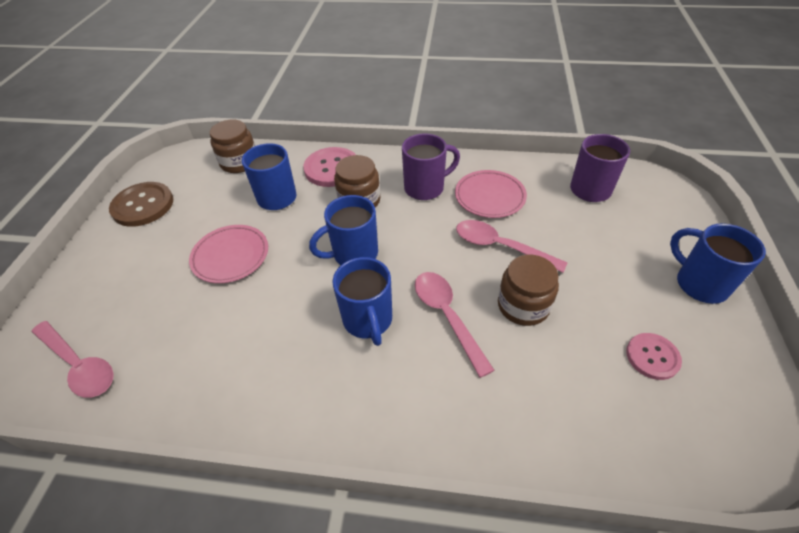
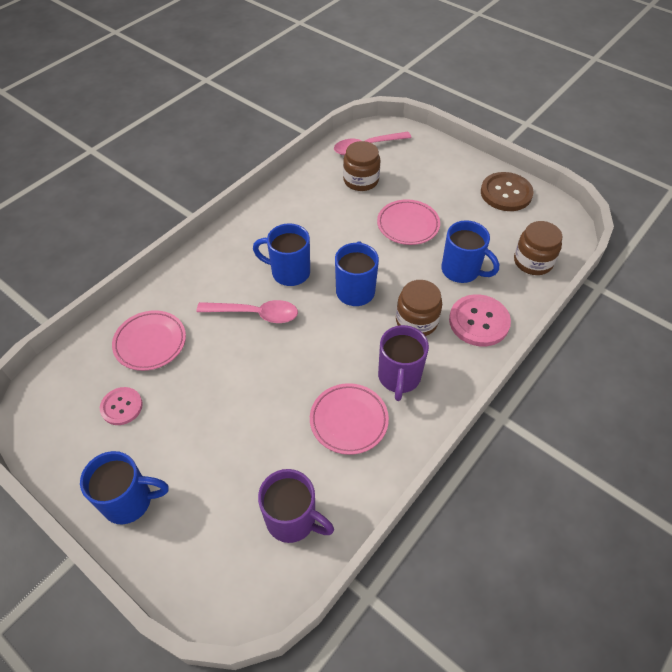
camera: 120 degrees right, 5 degrees up
(500, 247) = (286, 387): pink spoon -> none
(523, 305) = (224, 362): brown jar -> brown jar (361, 180)
(569, 391) = (150, 343): none -> pink plate

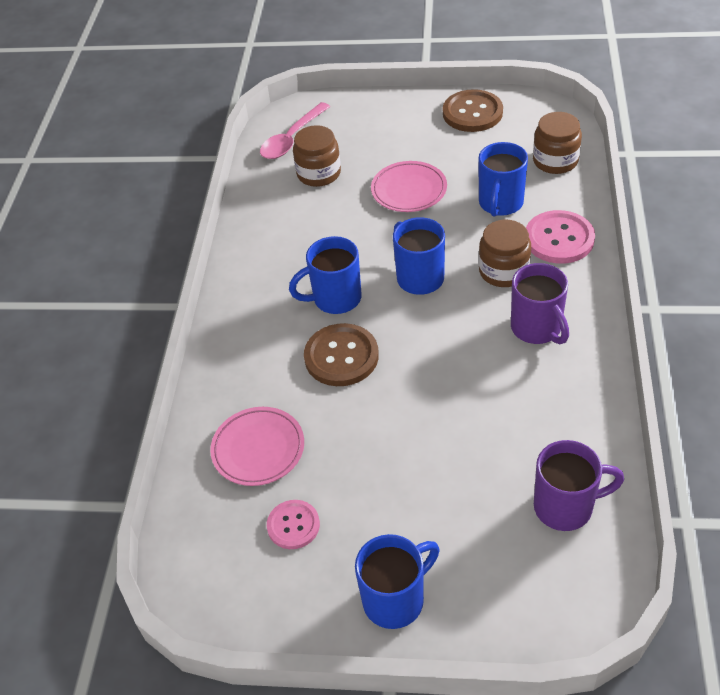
camera: 30 degrees left, 5 degrees down
(255, 314) = (341, 356): pink spoon -> brown button
(349, 420) = (529, 393): pink plate -> none
(461, 271) = (500, 204): blue mug -> blue mug turned 105 degrees clockwise

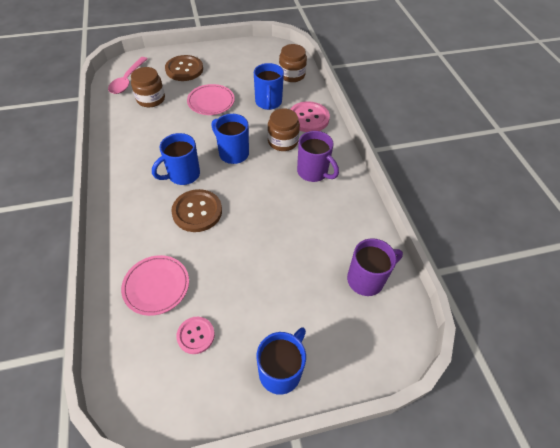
camera: 25 degrees left, 5 degrees up
(472, 113) = (236, 54): brown button -> brown button (184, 69)

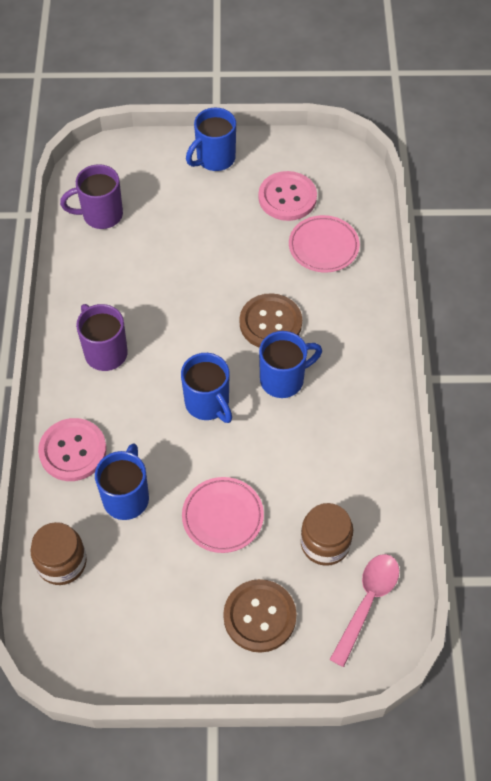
camera: 165 degrees left, 5 degrees up
(196, 335) = (287, 197): pink button -> pink button, size x1.61
(283, 141) = (129, 412): brown jar -> none

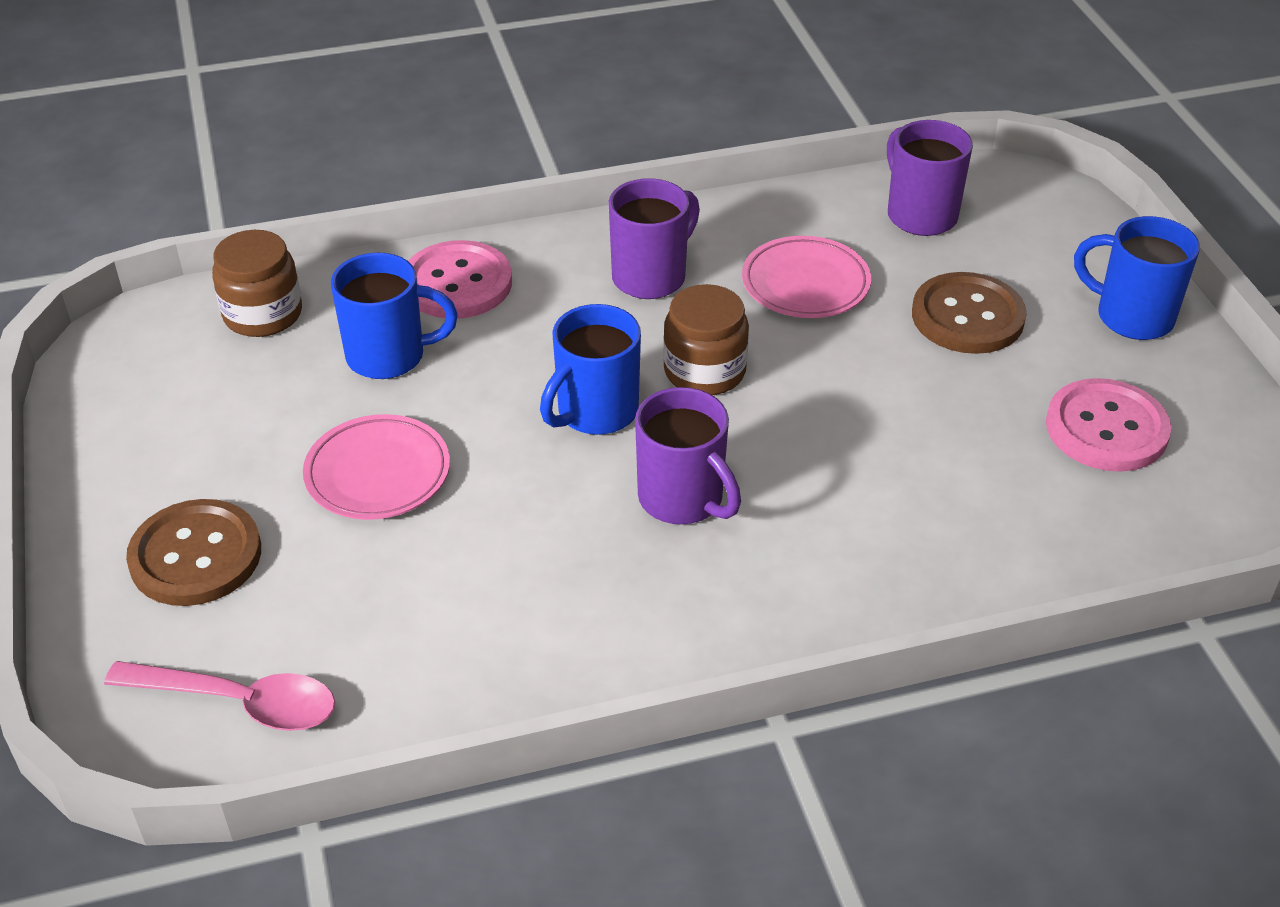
camera: 75 degrees right, 15 degrees down
(270, 323) = (800, 459): brown button -> brown button (967, 316)
(283, 379) = (683, 499): blue mug -> purple mug
(323, 247) = (1018, 501): pink plate -> pink plate (805, 284)
(325, 543) = (352, 619): brown jar -> brown jar (704, 371)

